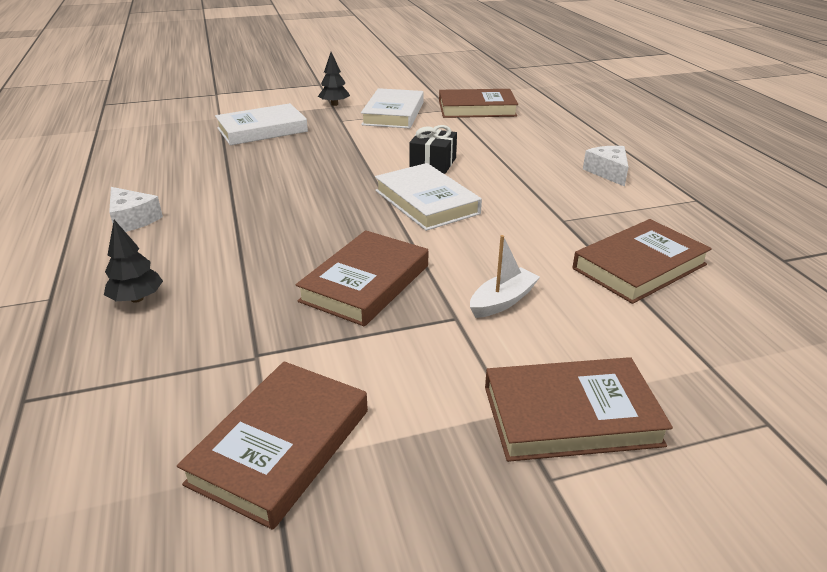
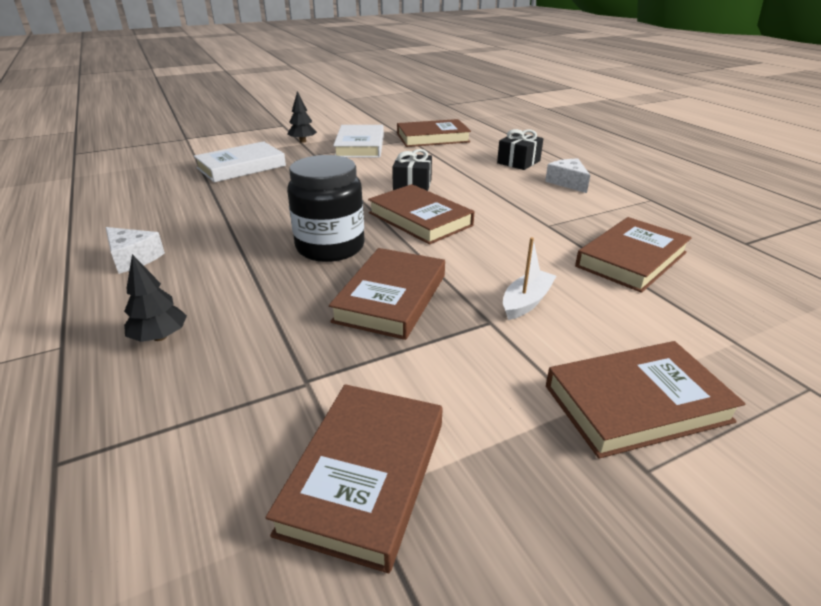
camera: 10 degrees left, 0 degrees up
(323, 224) = (330, 247): none -> black jar
(426, 202) = (420, 219): white book -> brown book
(562, 144) = (518, 162): none -> black gift

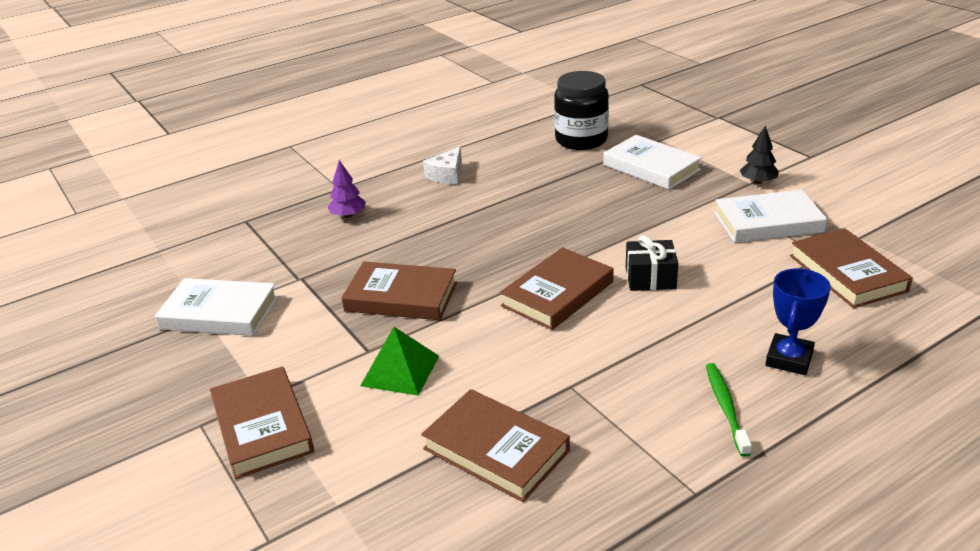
camera: 85 degrees right, 0 degrees up
(160, 337) = (348, 215): black tree -> purple tree
(330, 247) = (483, 253): black jar -> black jar (581, 140)
(365, 475) = (219, 313): brown book -> white book
(518, 162) = (789, 359): black gift -> blue trophy
(526, 302) = (400, 370): white boat -> green pyramid
(567, 182) = (725, 407): white cheese -> green toothbrush

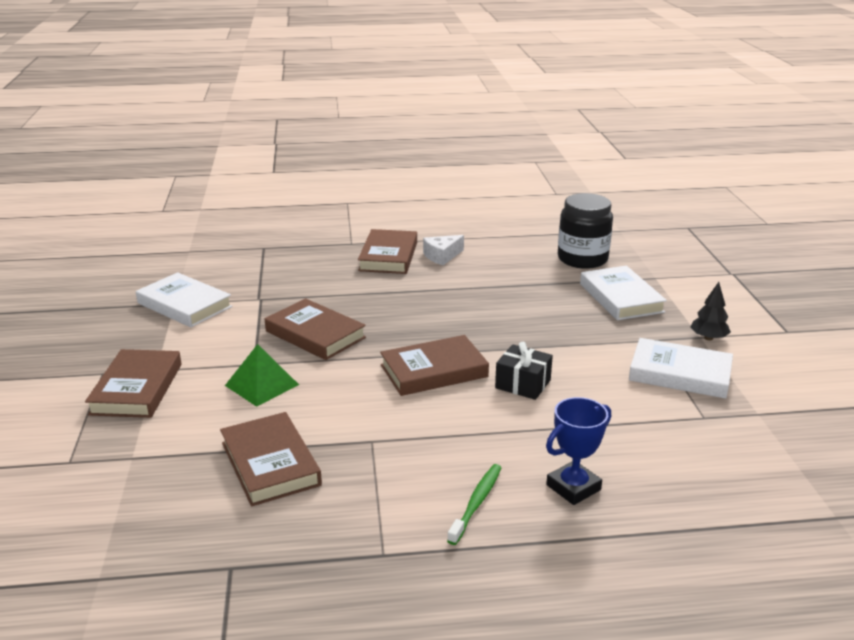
camera: 25 degrees right, 5 degrees down
(348, 215) = (337, 265): purple tree -> none
(847, 273) = (709, 439): brown book -> brown book (388, 256)

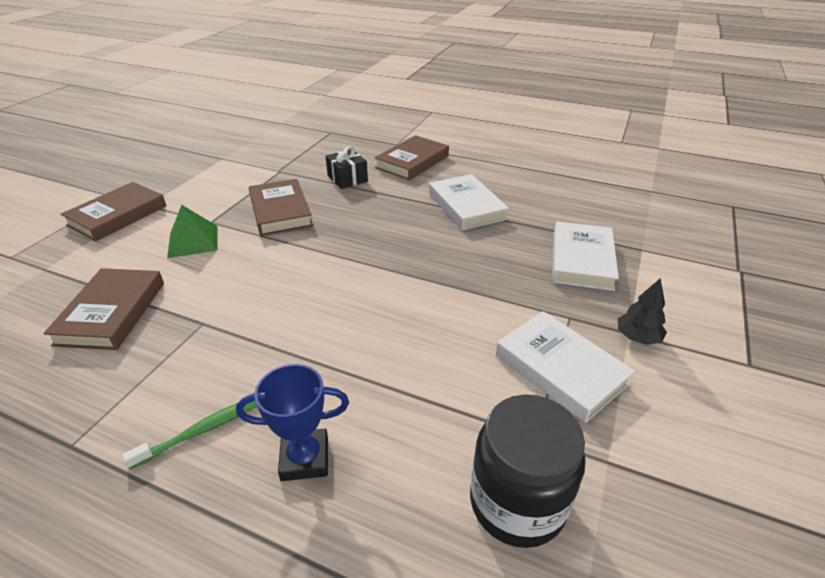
camera: 30 degrees right, 10 degrees up
(184, 305) = (227, 161): white book -> white book (466, 206)
(434, 371) = (328, 275): brown book -> none
(442, 256) = (455, 173): white cheese -> none
(523, 384) = (388, 318): black gift -> black gift (347, 178)
(582, 259) = (583, 209): black jar -> black jar (517, 502)

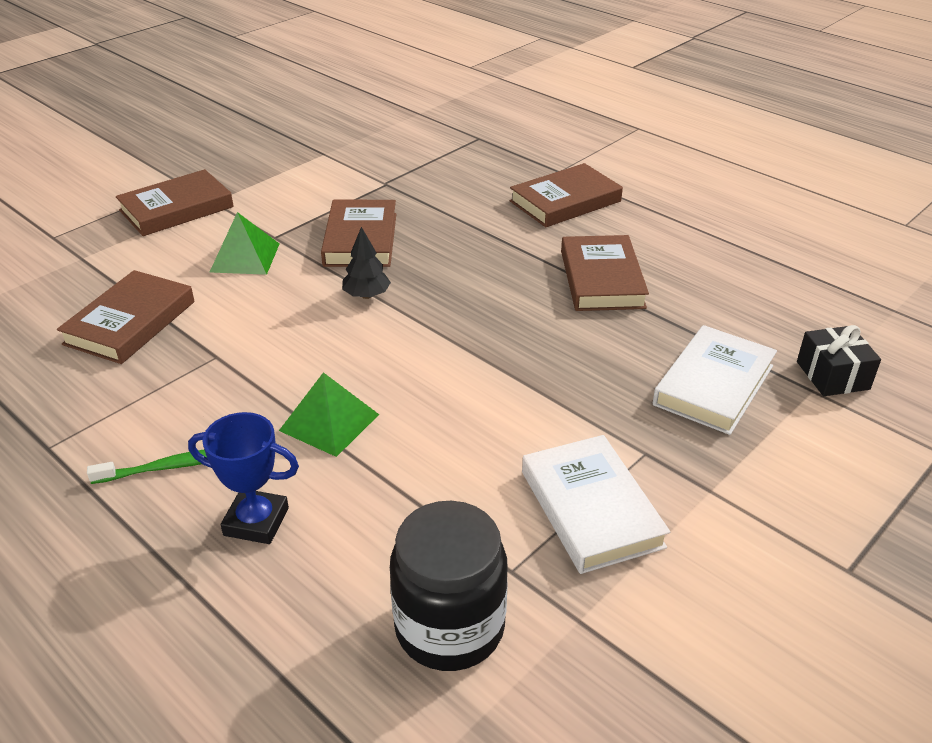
camera: 20 degrees right, 0 degrees up
(325, 354) = (329, 422): none -> green pyramid
(347, 178) = (465, 210): black gift -> black gift (832, 375)
(466, 206) = (601, 279): white book -> brown book
(637, 337) = (717, 499): black tree -> black tree (366, 295)

